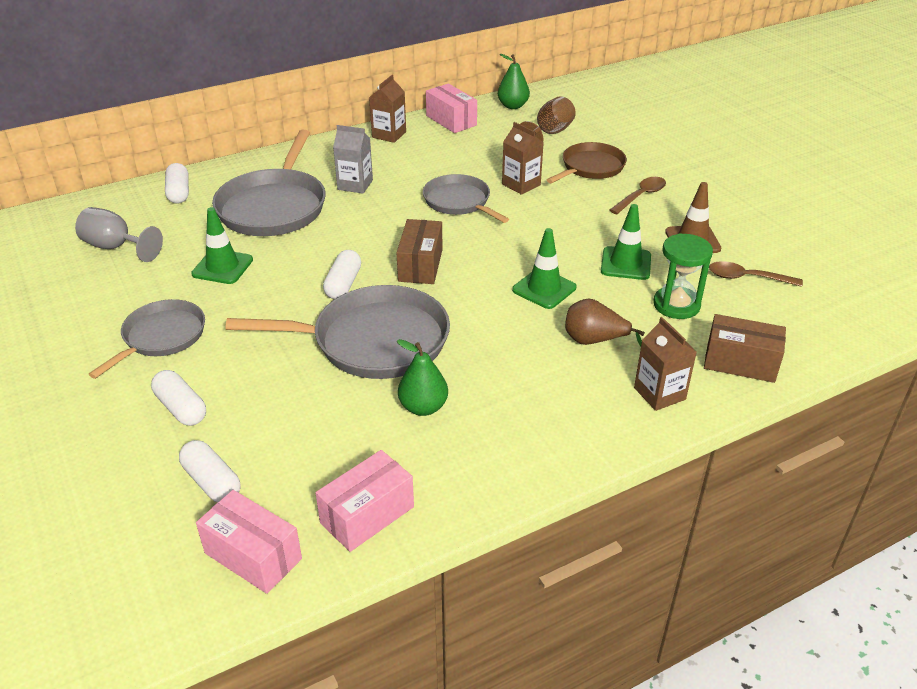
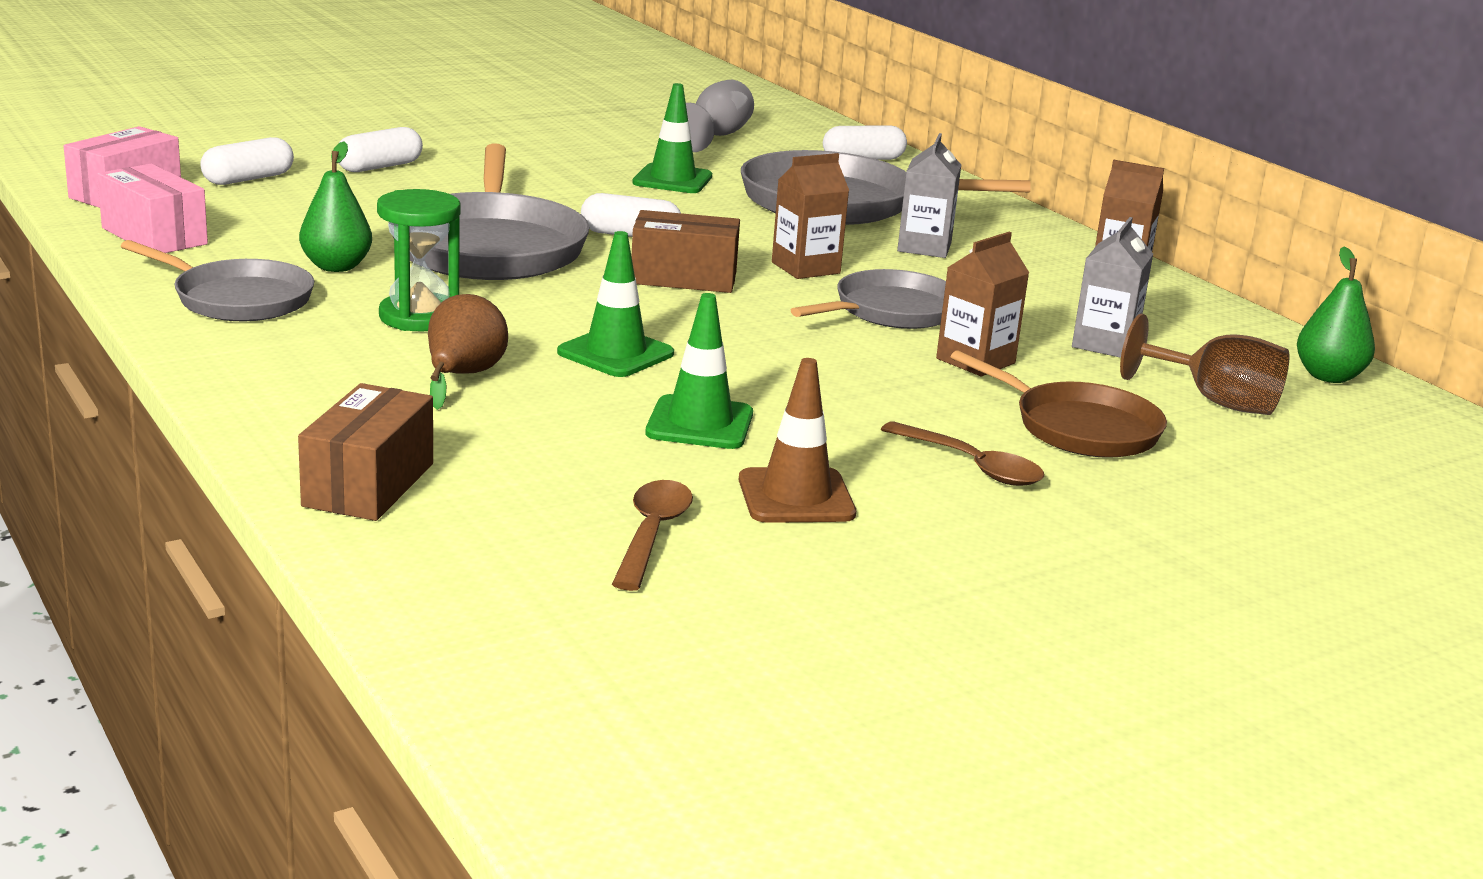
camera: 85 degrees right, 15 degrees down
(161, 337) = (518, 158): grey pan -> grey pan (238, 299)
(451, 120) = (1214, 320): pink box -> none
(489, 150) = (1104, 344): none -> grey carton
(659, 393) = (308, 409): brown carton -> brown carton (805, 268)
(676, 305) = (558, 452): green hourglass -> green hourglass (419, 317)

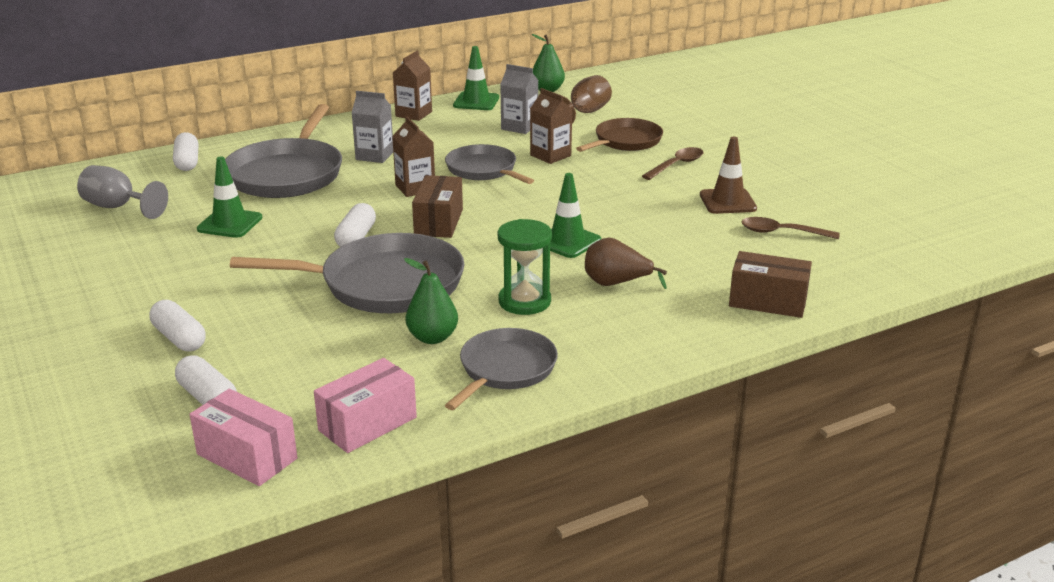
camera: 85 degrees left, 5 degrees up
(699, 423) = (655, 221): green traffic cone -> green traffic cone (476, 102)

